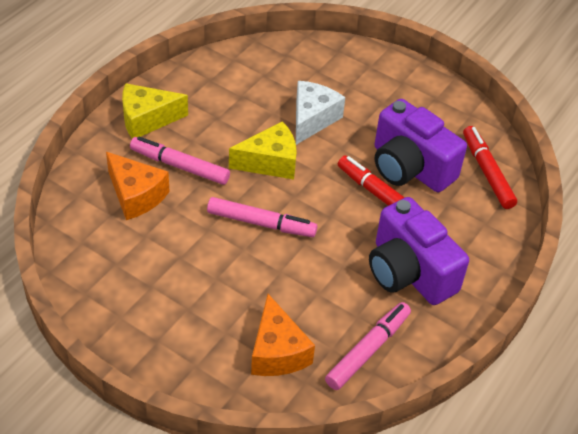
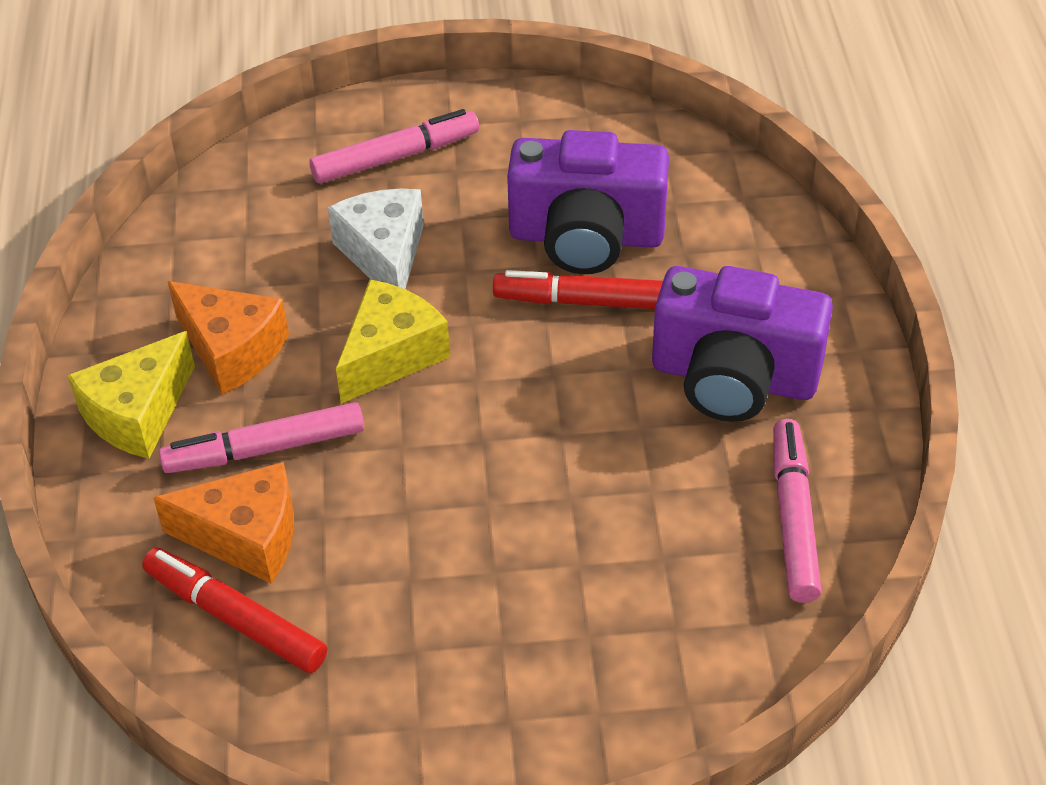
camera: 35 degrees left, 0 degrees up
(261, 223) = (472, 449): pink marker -> pink marker (396, 157)
(277, 351) = (684, 609): orange cheese -> orange cheese (232, 350)
(487, 172) = (688, 178): red marker -> red marker (235, 618)

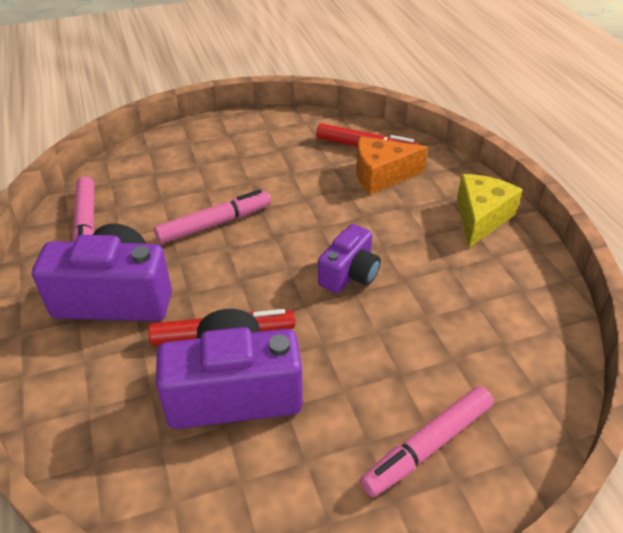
camera: 165 degrees right, 5 degrees down
(232, 350) = (453, 261): orange cheese -> none
(265, 449) = (396, 213): pink marker -> pink marker (215, 223)
(384, 255) = (389, 345): white cheese -> none
(391, 355) = (349, 274): yellow cheese -> purple camera

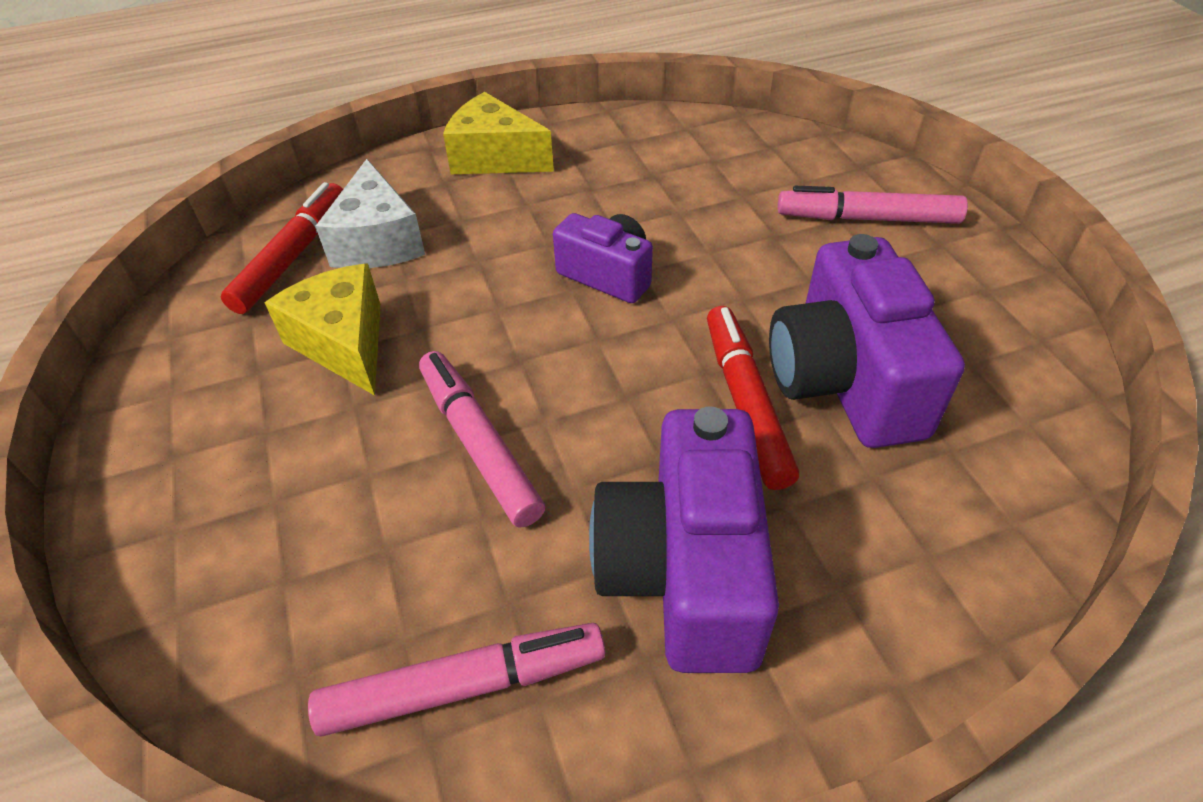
camera: 90 degrees left, 5 degrees up
(294, 173) = (344, 343): none -> yellow cheese
(381, 175) = (378, 241): orange cheese -> white cheese
(427, 446) = (867, 218): pink marker -> pink marker turned 135 degrees clockwise

